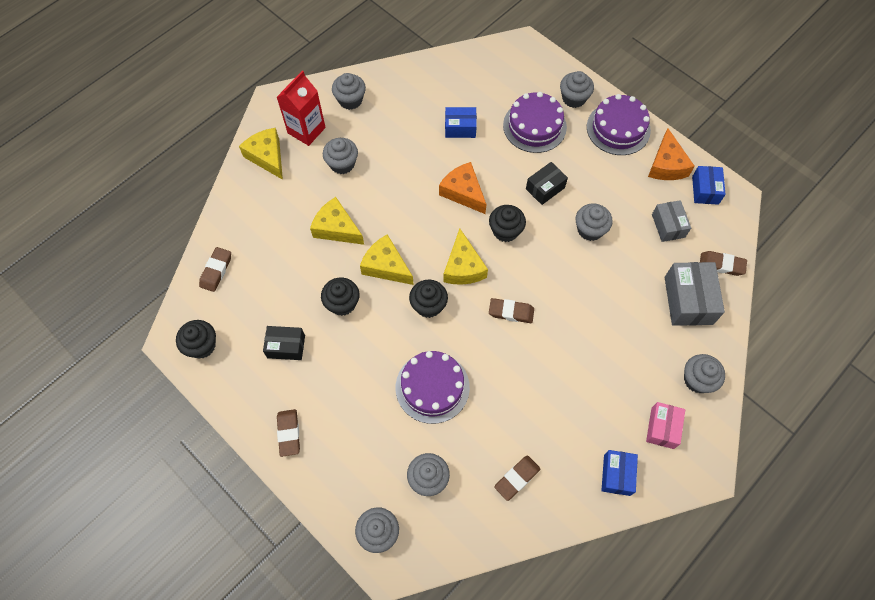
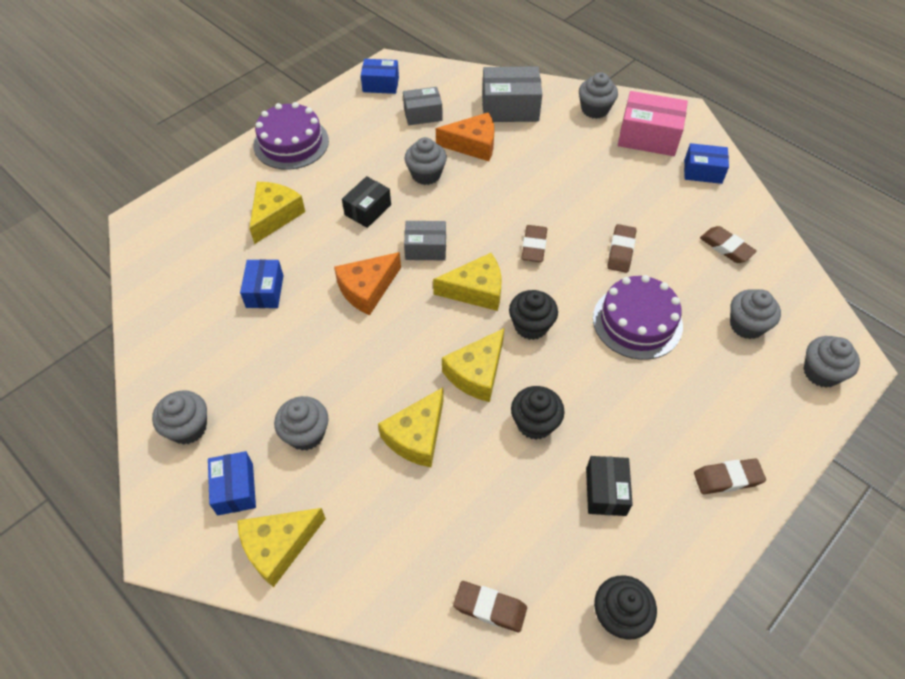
camera: 90 degrees left, 10 degrees down
(306, 130) = (235, 489): red carton -> blue box
(505, 231) = (425, 248): black cupcake -> grey box
(534, 126) = (275, 216): purple cake -> yellow cheese
(545, 188) = (368, 210): black box -> black box turned 75 degrees clockwise
(573, 98) = (239, 178): grey cupcake -> none
(662, 428) = (648, 137): pink box -> pink box, size x1.59
(666, 165) = (346, 109): orange cheese -> orange cheese (473, 145)
(721, 265) = (469, 82): brown eraser -> brown eraser (621, 251)

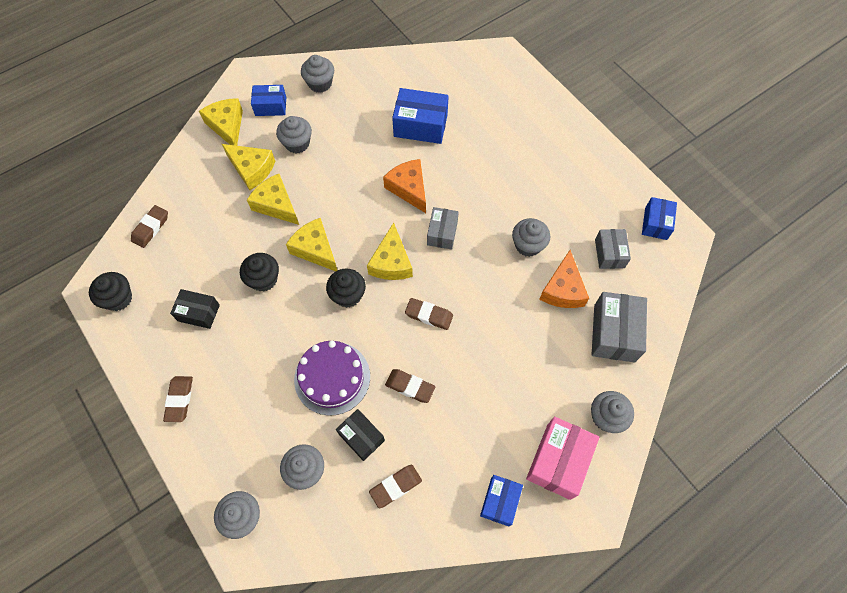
camera: 100 degrees right, 10 degrees up
(265, 291) = (420, 125): blue box -> blue box, size x1.59
(275, 216) = (495, 134): yellow cheese -> yellow cheese (252, 169)
(291, 143) = (579, 148): purple cake -> none
(368, 210) = (491, 197): black box -> black box (361, 437)

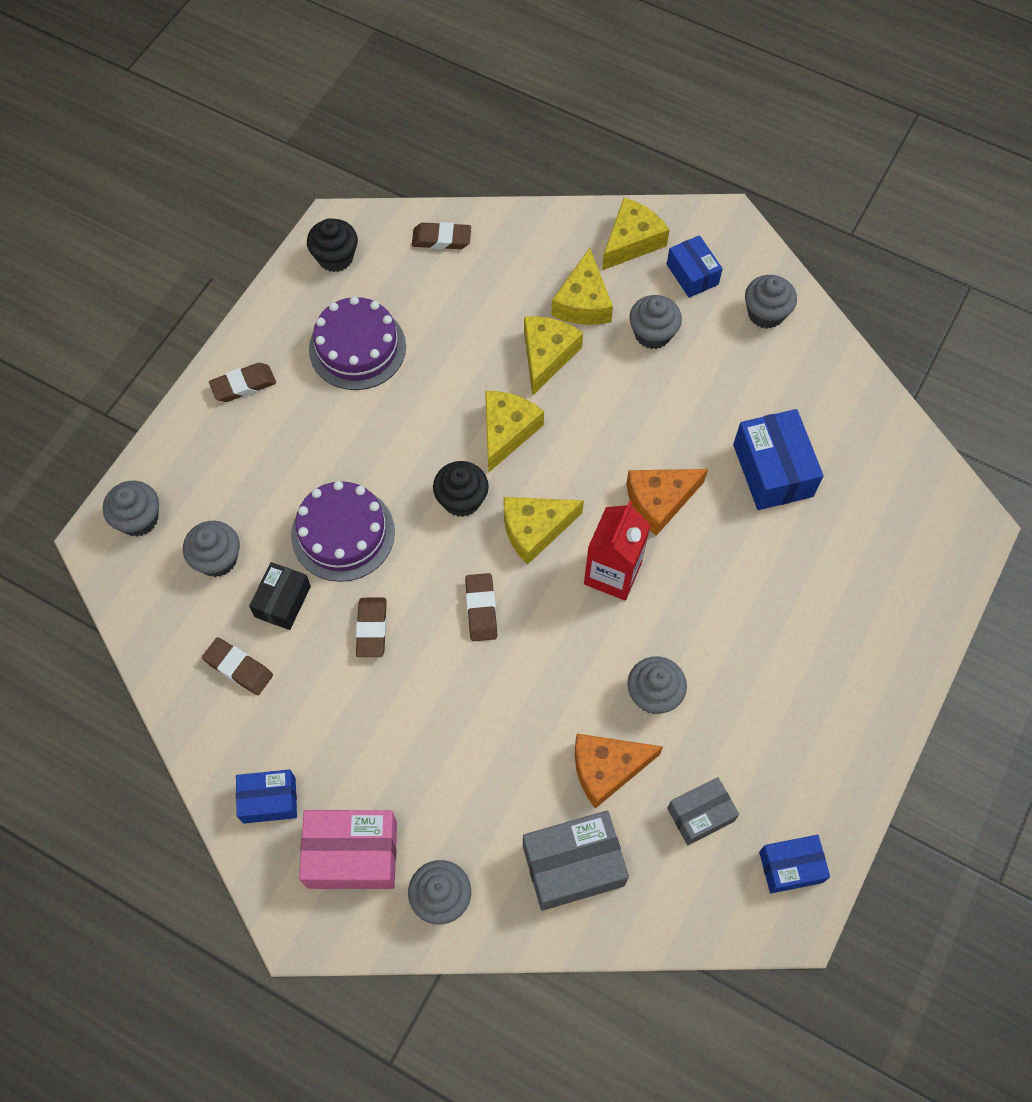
camera: 65 degrees right, 0 degrees up
(198, 313) = (357, 348): black box -> purple cake
(264, 279) = (435, 394): black cupcake -> none
(409, 188) = (659, 501): orange cheese -> orange cheese turned 150 degrees counterclockwise
(442, 233) = (612, 573): grey box -> red carton

